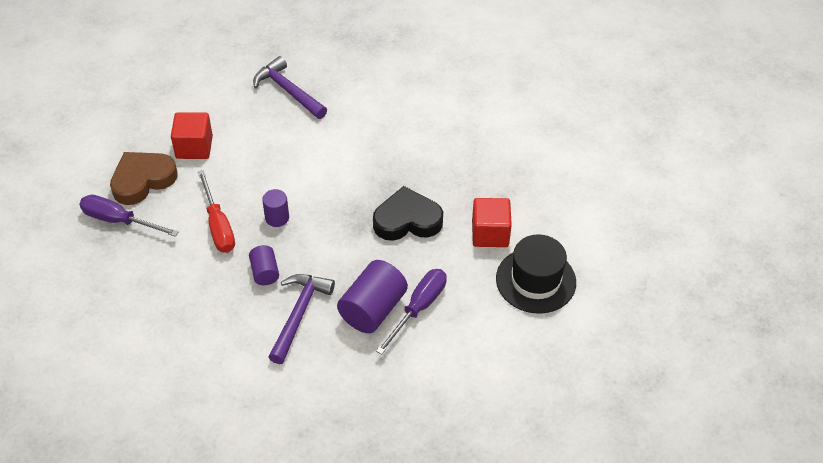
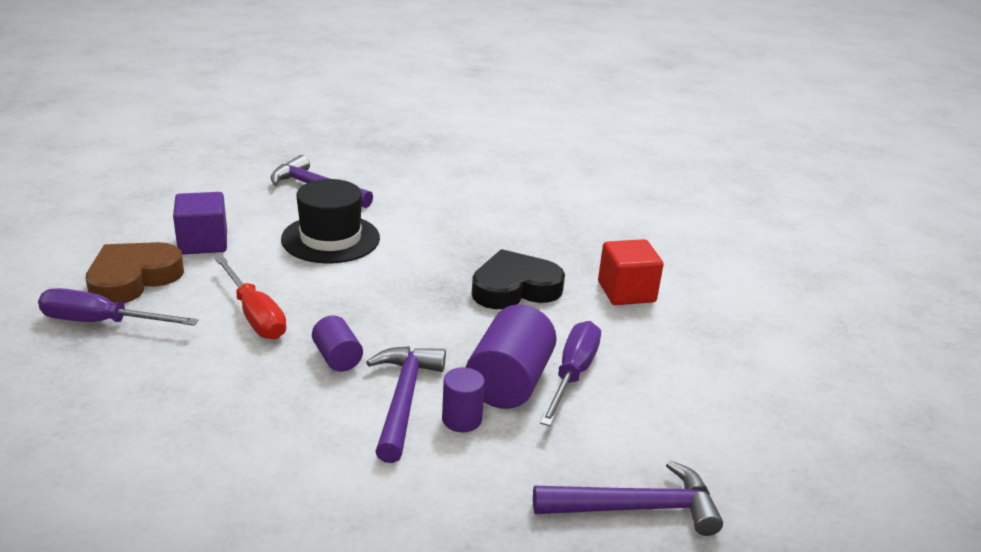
camera: 15 degrees left, 20 degrees down
(194, 147) = (203, 243): red cube -> purple cube
(277, 218) = (337, 300): purple cylinder -> purple cylinder (461, 419)
(417, 420) = (636, 508): none -> purple hammer
(536, 280) = (709, 331): black hat -> black hat (330, 239)

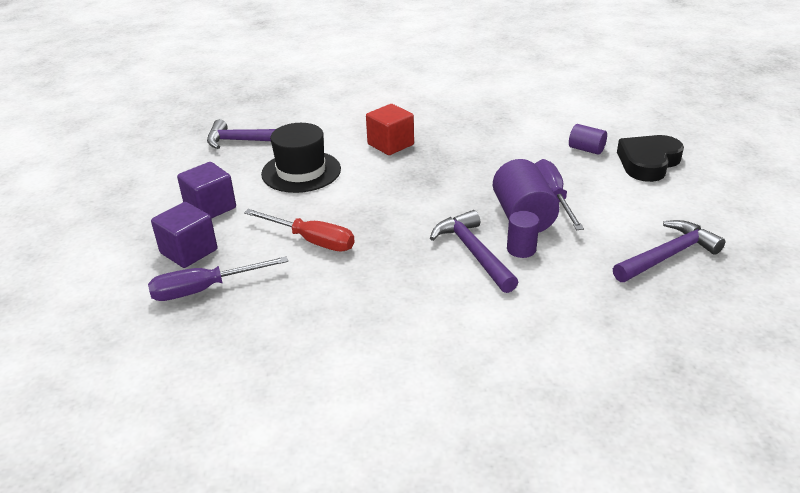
camera: 25 degrees left, 5 degrees up
(133, 279) = (189, 251): brown heart -> purple cube
(337, 358) = (401, 245): purple cylinder -> purple cylinder (586, 149)
(515, 288) = (460, 159): black heart -> black heart (648, 162)
(626, 292) = (527, 137): red cube -> red cube (390, 144)

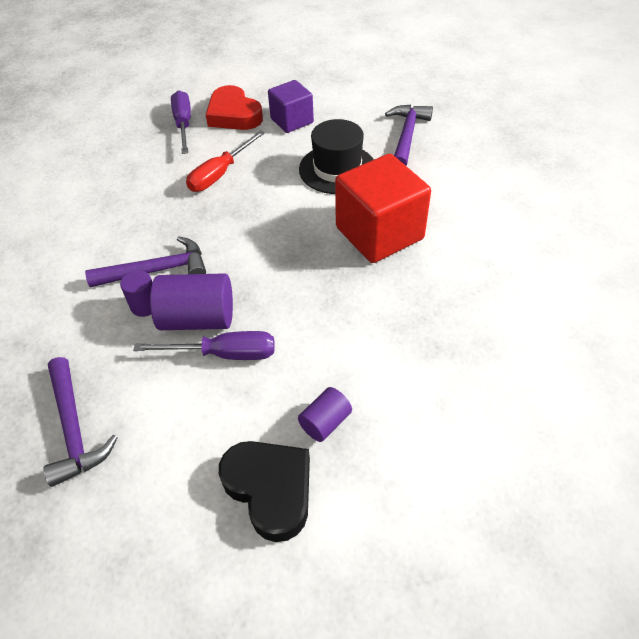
camera: 100 degrees right, 15 degrees up
(189, 251) = (233, 115): purple cube -> red heart
(390, 144) = (379, 233): red cube -> red cube, size x1.67

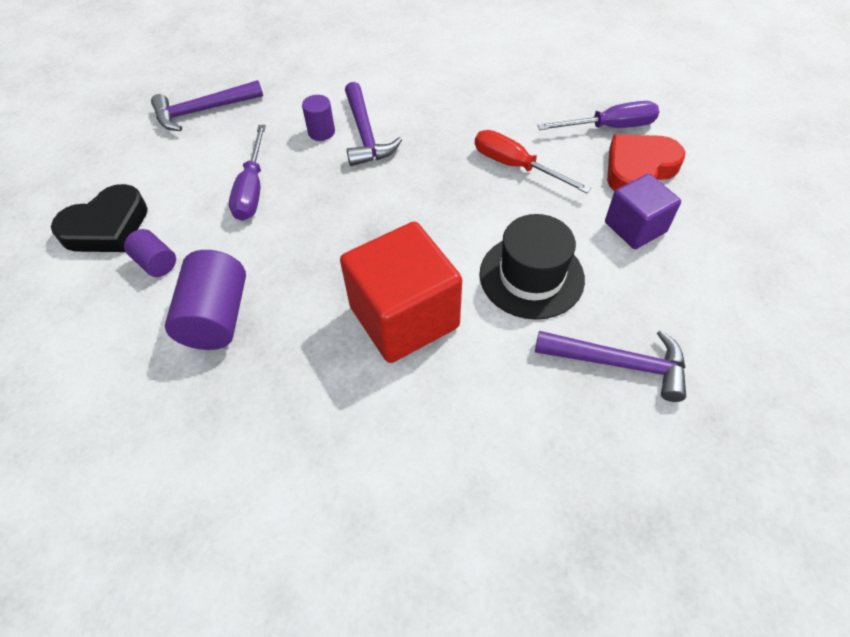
camera: 90 degrees right, 5 degrees up
(198, 319) = (298, 168): purple cylinder -> purple cylinder (216, 317)

